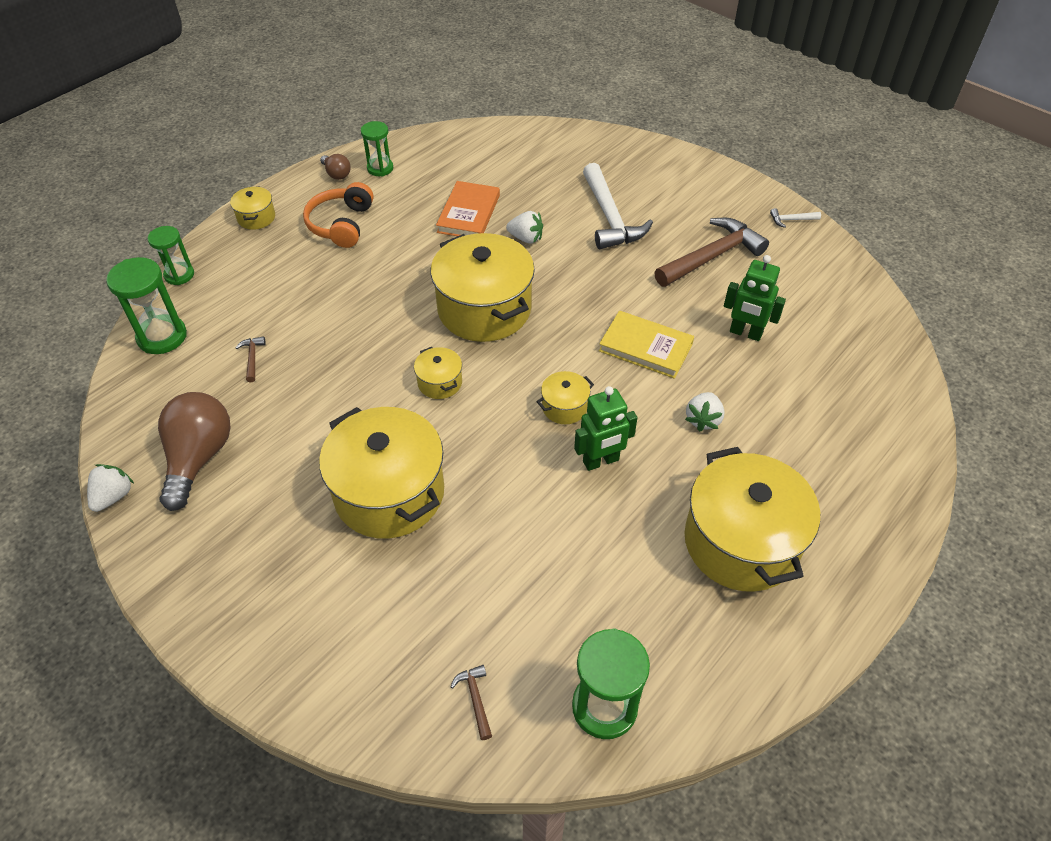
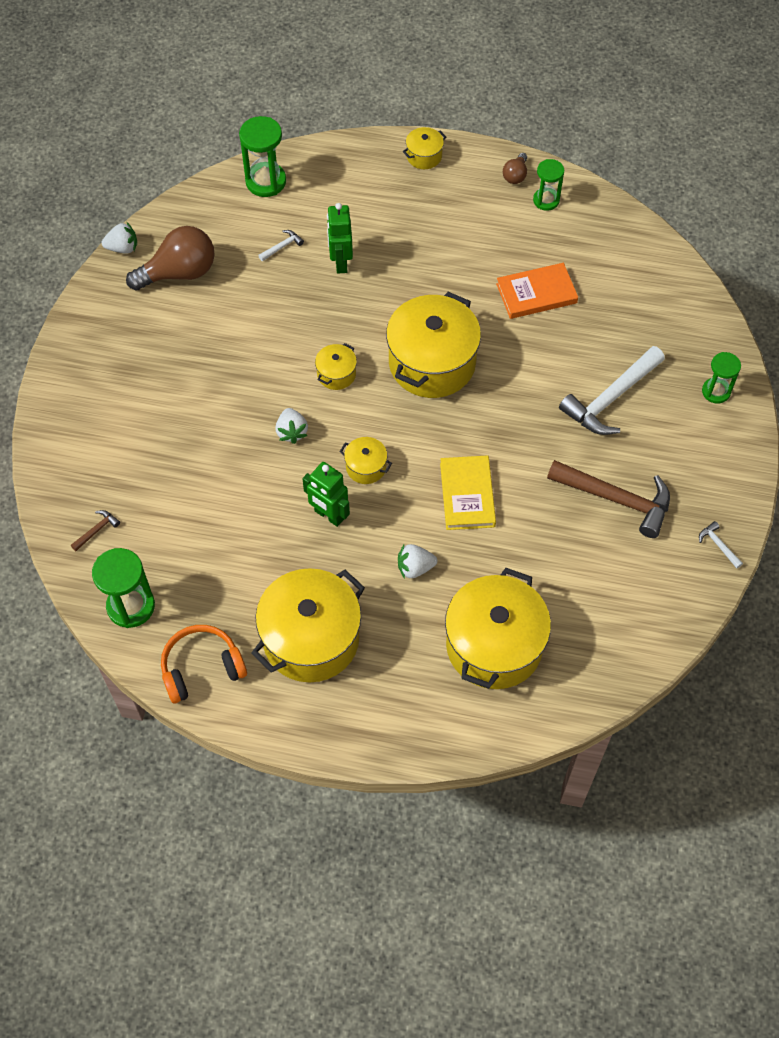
camera: 60 degrees right, 10 degrees up
(179, 275) = (330, 150): green hourglass -> green hourglass (716, 391)
(252, 358) = (282, 246): brown hammer -> white hammer
(341, 224) = (458, 215): orange headphones -> orange headphones (202, 668)
(389, 493) = (219, 398): yellow pot -> yellow pot (494, 645)
(526, 238) = (536, 349): white strawberry -> white strawberry (292, 432)
(745, 333) = (535, 562): green robot -> green robot (340, 262)

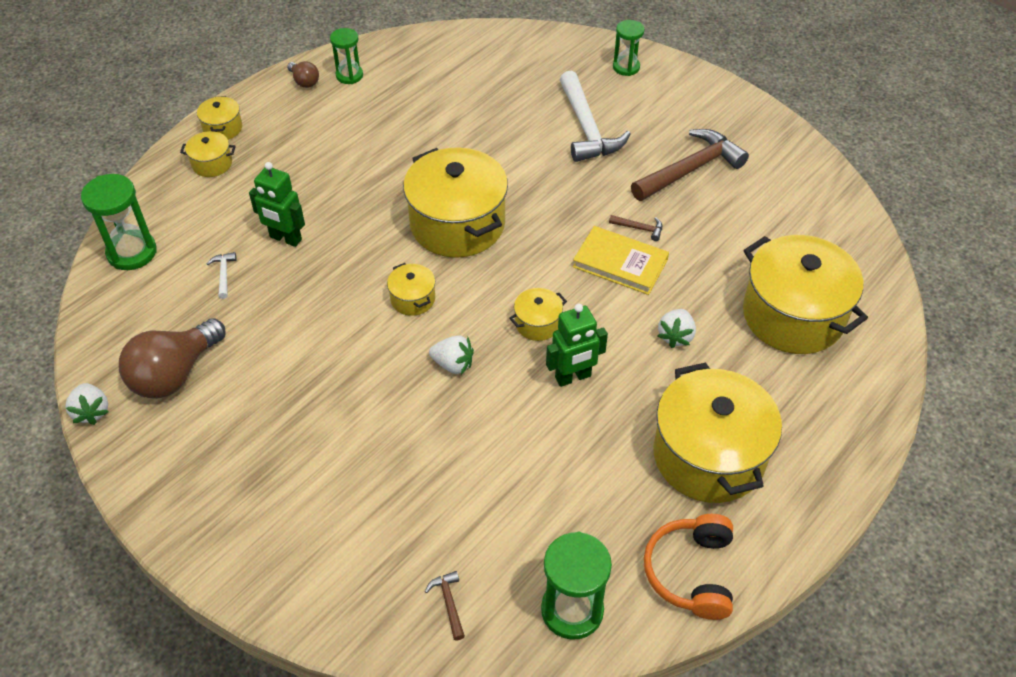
camera: 60 degrees left, 10 degrees down
(123, 248) = (92, 411): white strawberry -> white strawberry turned 135 degrees clockwise
(179, 273) = (174, 374): brown light bulb -> brown light bulb turned 150 degrees counterclockwise
(382, 173) = (212, 164): none -> yellow pot
(516, 491) = (639, 228): none -> brown hammer
(536, 293) = (441, 124): orange book -> none
(718, 545) = (774, 131): white hammer -> none

